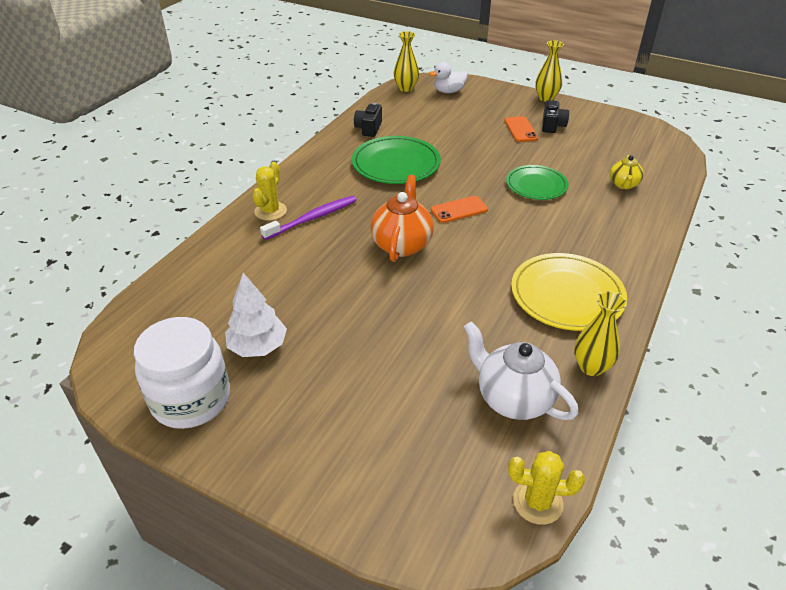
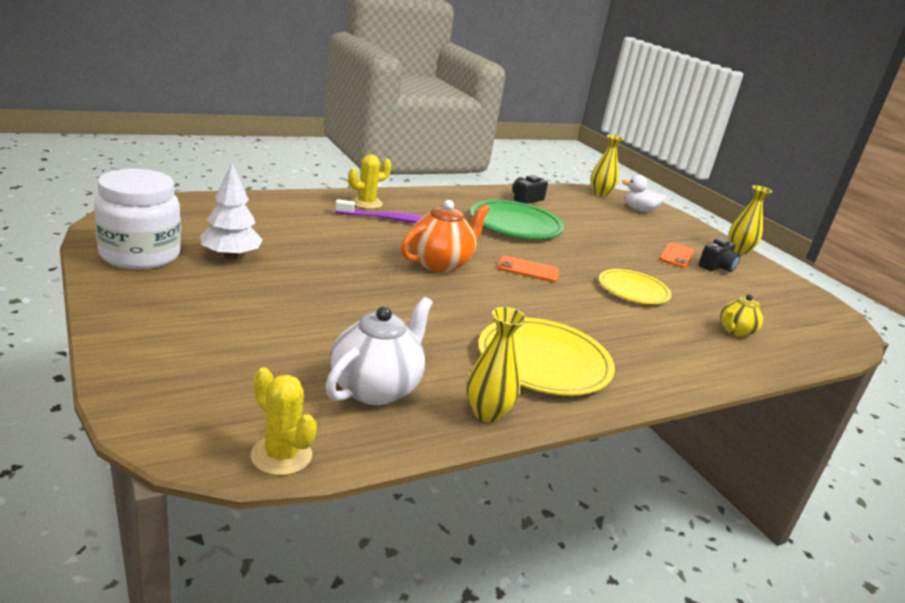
camera: 30 degrees right, 15 degrees down
(513, 399) = (376, 388): white teapot -> white teapot turned 45 degrees clockwise
(536, 185) = (633, 290): green plate -> yellow plate

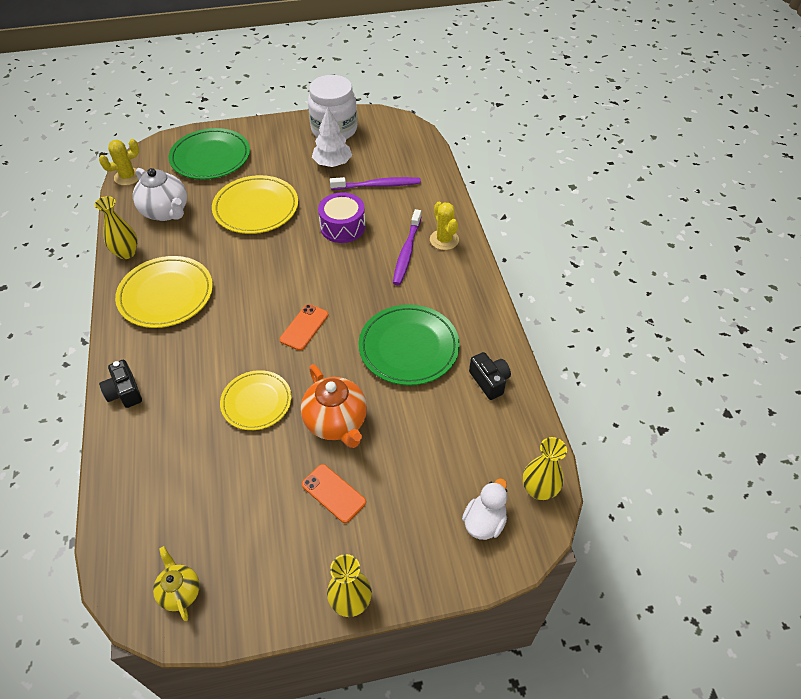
camera: 110 degrees right, 25 degrees up
(213, 360) = (210, 157): none -> green plate
(278, 230) = (377, 185): none -> purple toothbrush
(344, 308) = (256, 208): none -> yellow plate
(363, 250) = (342, 227): none -> purple drum
(440, 263) = (318, 268): orange teapot -> orange teapot (336, 422)
(716, 267) = (301, 530): black camera -> black camera (124, 392)
(735, 331) = (167, 460): yellow teapot -> yellow teapot (180, 592)

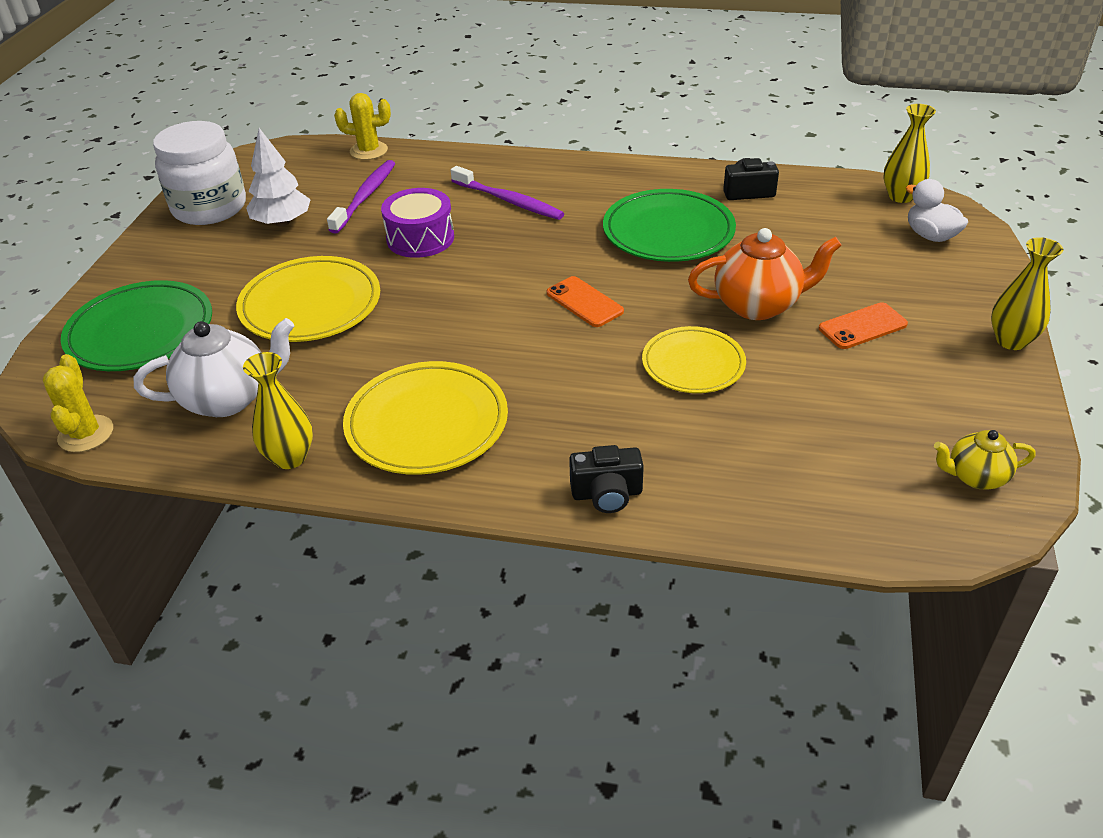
camera: 65 degrees left, 10 degrees down
(444, 240) = (509, 172): yellow cactus -> yellow cactus (368, 151)

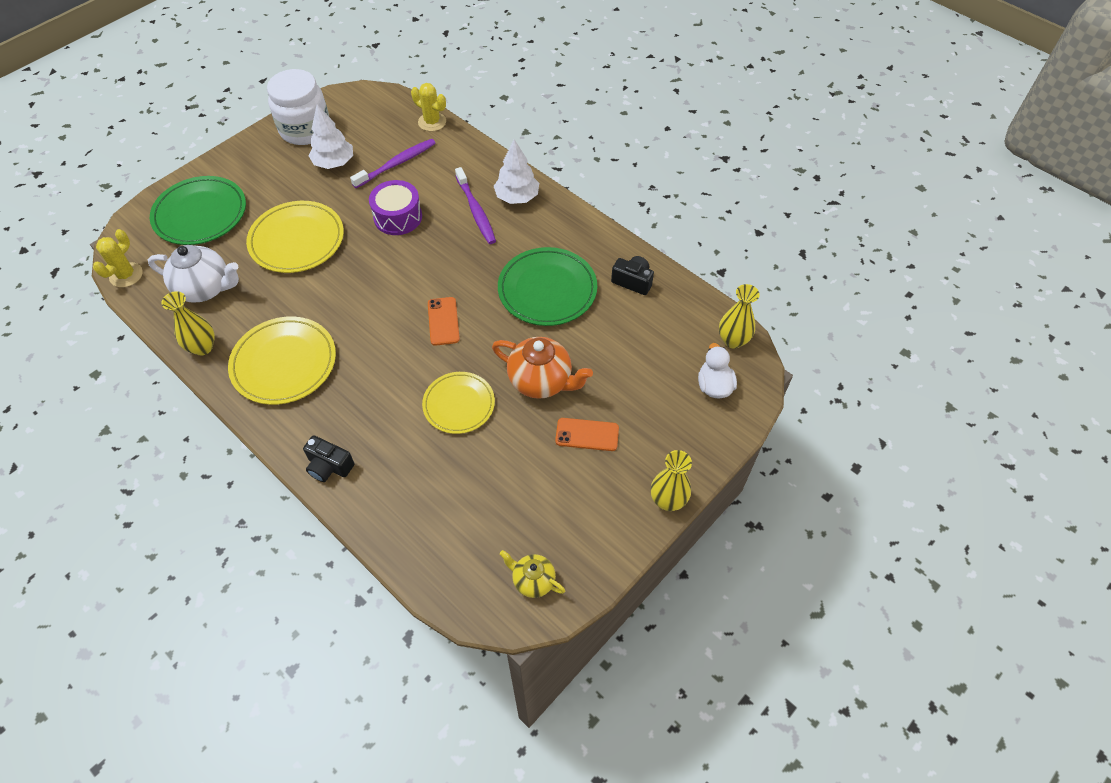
camera: 30 degrees right, 15 degrees up
(542, 174) = (517, 197): none -> white tree

